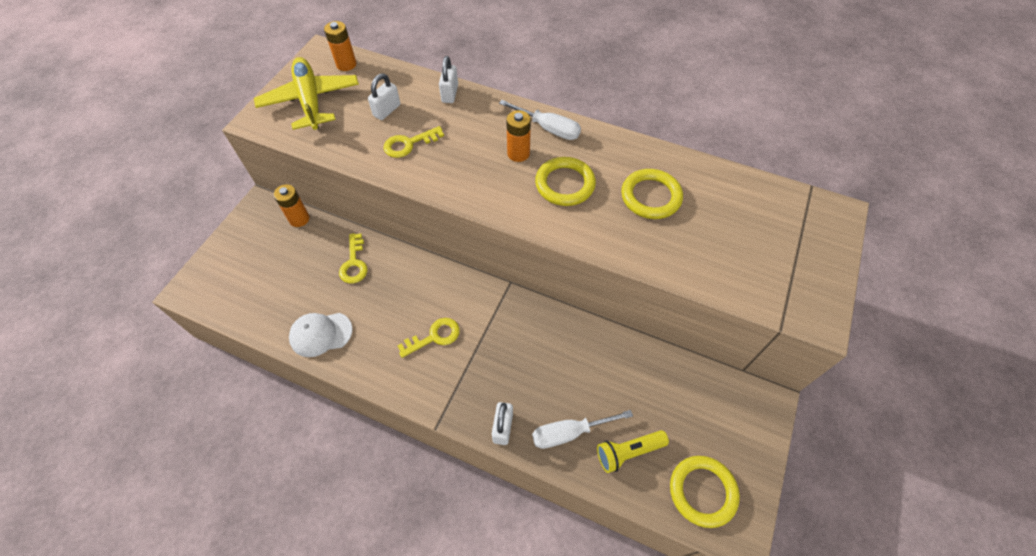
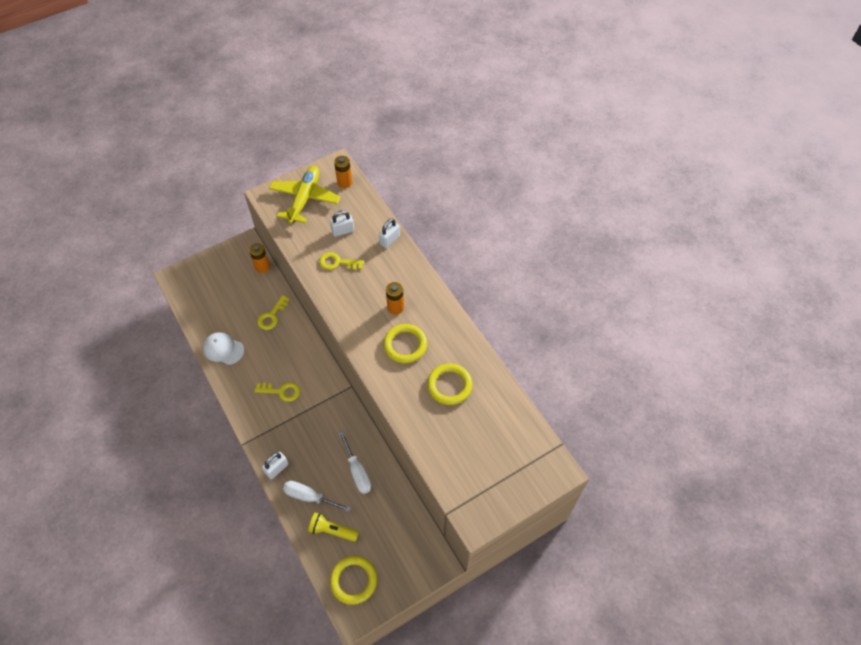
camera: 35 degrees right, 0 degrees up
(548, 128) = (429, 301): white screwdriver -> white screwdriver (357, 471)

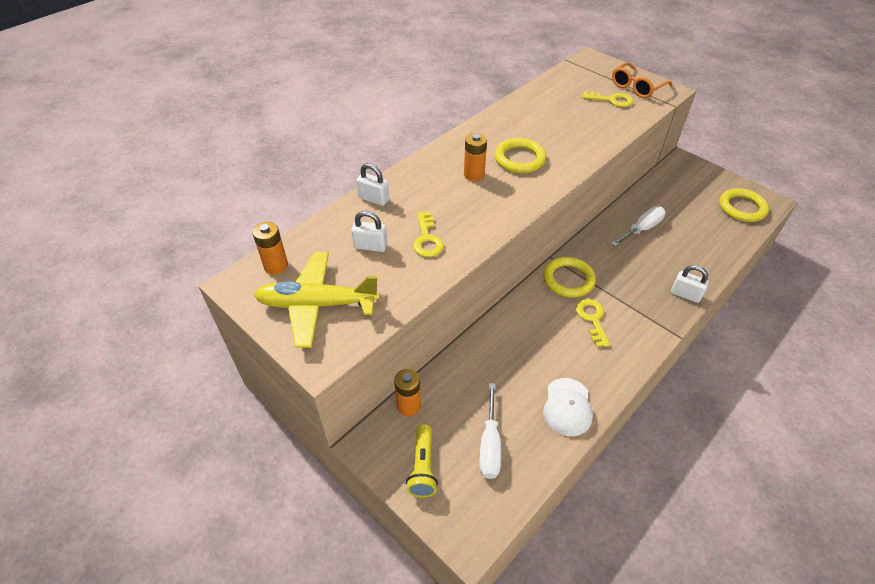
camera: 105 degrees left, 10 degrees down
(272, 316) = (489, 364): yellow key -> yellow key (611, 100)
(310, 497) = (693, 258): white screwdriver -> white screwdriver (490, 444)
(332, 530) = (711, 233): yellow flashlight -> yellow flashlight (422, 467)
(343, 231) = (370, 246): white padlock -> white padlock turned 45 degrees counterclockwise
(449, 385) = (549, 123): yellow ring -> yellow ring (568, 279)
(489, 492) = (636, 87): none -> orange glasses

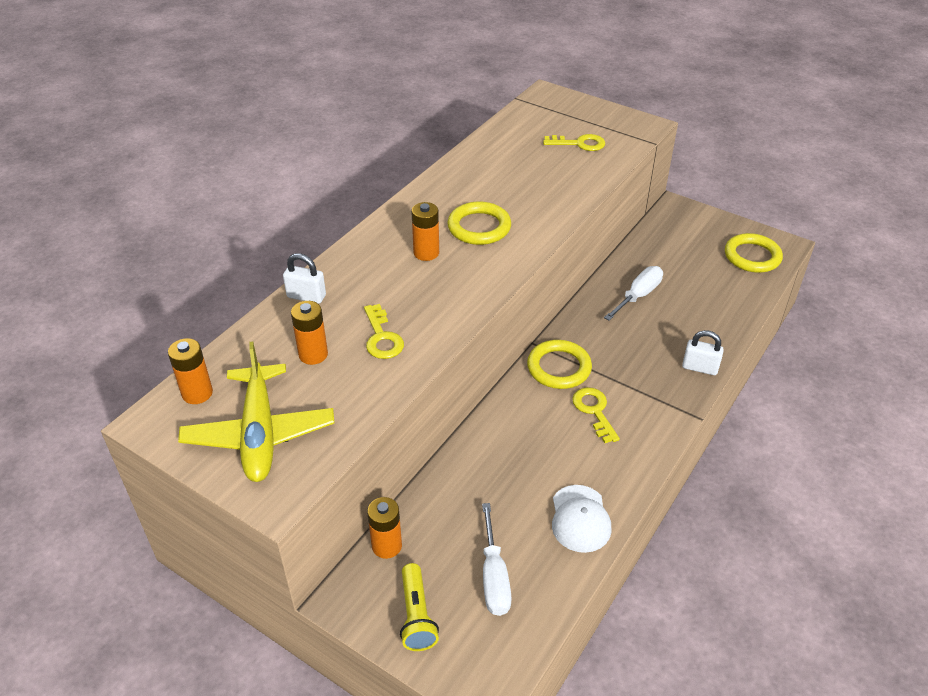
camera: 10 degrees left, 5 degrees down
(317, 305) = (259, 433): yellow plane -> yellow plane turned 90 degrees counterclockwise
(370, 246) = (313, 354): white padlock -> orange battery
(636, 87) = (607, 125): orange glasses -> none

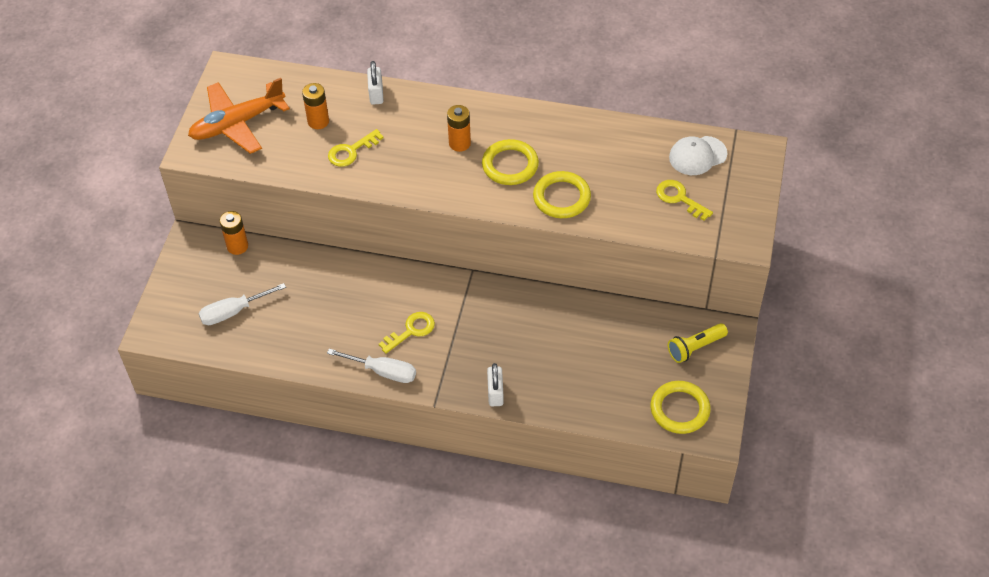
camera: 70 degrees right, 10 degrees up
(197, 393) = (259, 79): orange battery -> none
(259, 433) = (237, 124): yellow plane -> orange plane
(416, 616) = (190, 280): yellow flashlight -> yellow flashlight (695, 348)
(559, 367) = (450, 295): yellow ring -> yellow ring (561, 197)
(579, 144) = (679, 198): yellow key -> yellow key turned 150 degrees clockwise
(580, 519) = (300, 348): white cap -> white cap (697, 156)
(638, 296) = (570, 329): white screwdriver -> white screwdriver (382, 371)

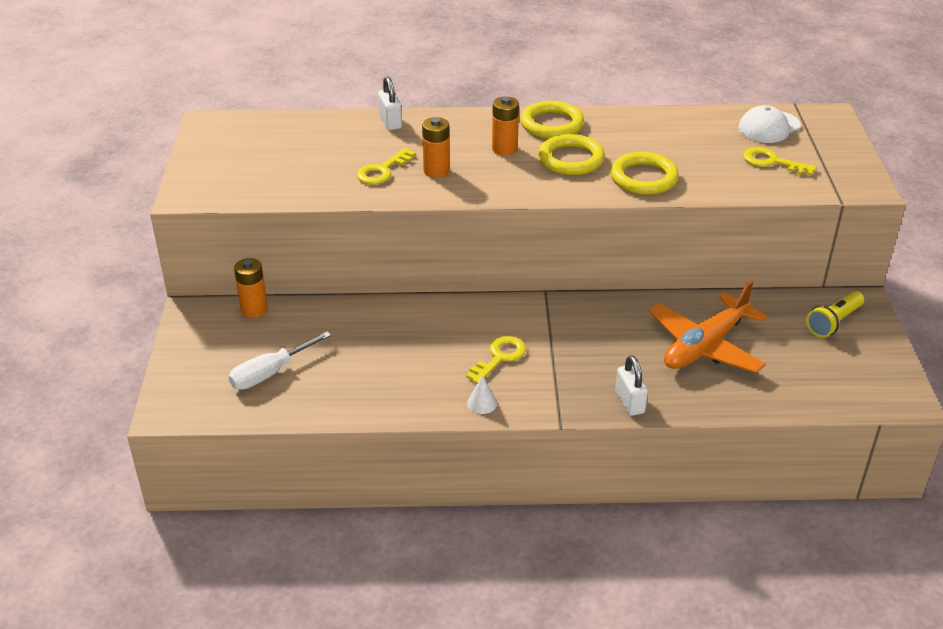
camera: 15 degrees left, 15 degrees down
(237, 124) = (236, 164): orange plane -> orange plane (705, 346)
(318, 121) = (332, 151): orange battery -> orange battery (436, 171)
(382, 371) = (482, 403): white screwdriver -> white cone
(679, 409) = (852, 382): yellow ring -> yellow ring (551, 124)

